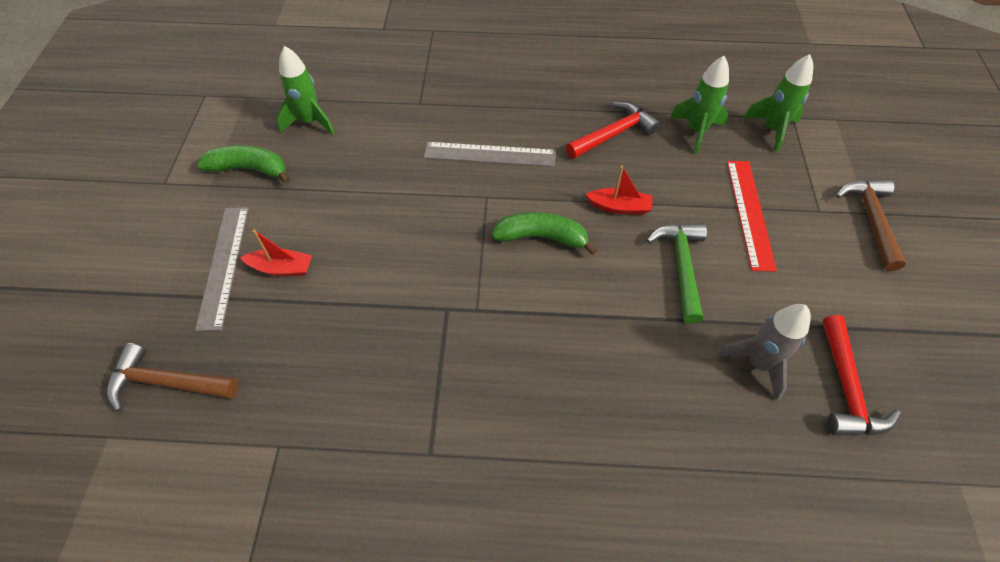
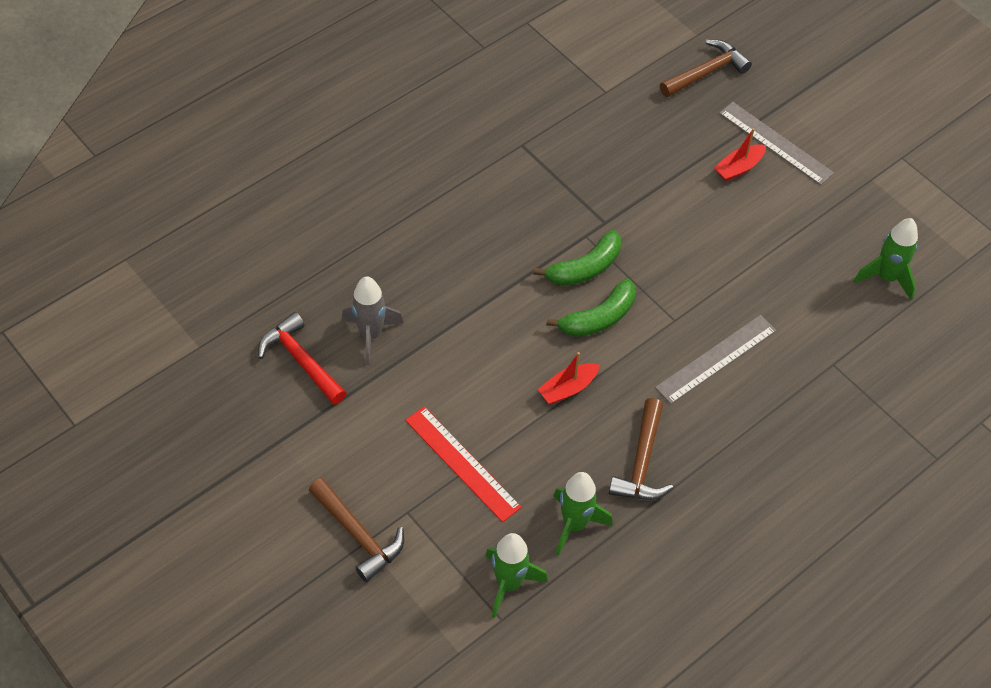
camera: 135 degrees right, 0 degrees up
(249, 169) = (865, 209): green banana -> green banana (585, 268)
(613, 134) = (642, 462): red hammer -> brown hammer
(681, 267) = (477, 371): green hammer -> none

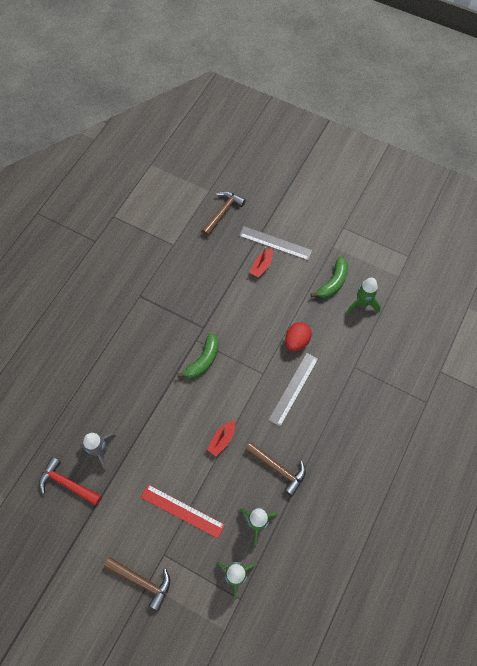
camera: 20 degrees left, 10 degrees up
(598, 318) = (222, 389): green banana -> green banana (333, 282)
(642, 462) = (278, 469): brown hammer -> brown hammer turned 45 degrees counterclockwise
(751, 293) = (296, 341): none -> red egg

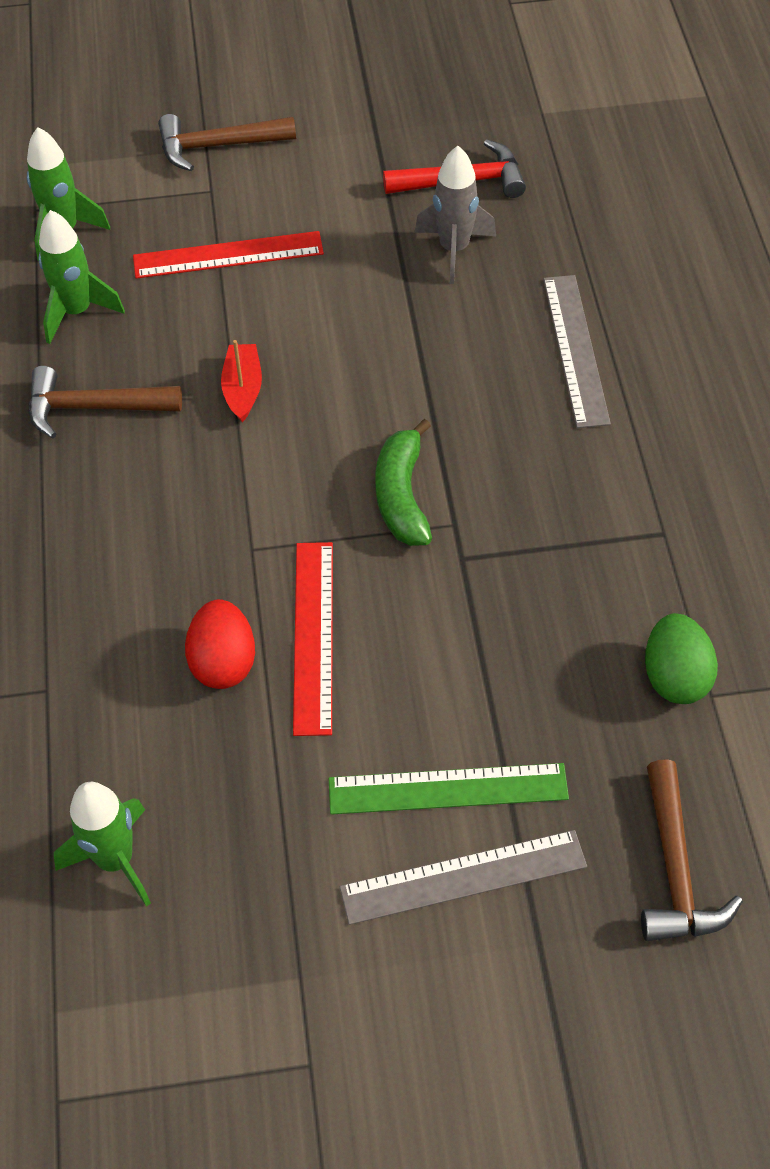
camera: 145 degrees right, 10 degrees down
(177, 255) = (675, 676): none -> green egg
(262, 266) = (448, 789): red boat -> green ruler
(265, 332) = (313, 636): none -> red ruler
(293, 389) = (161, 560): grey ruler -> grey ruler (575, 349)
(333, 282) = (229, 868): green banana -> none

